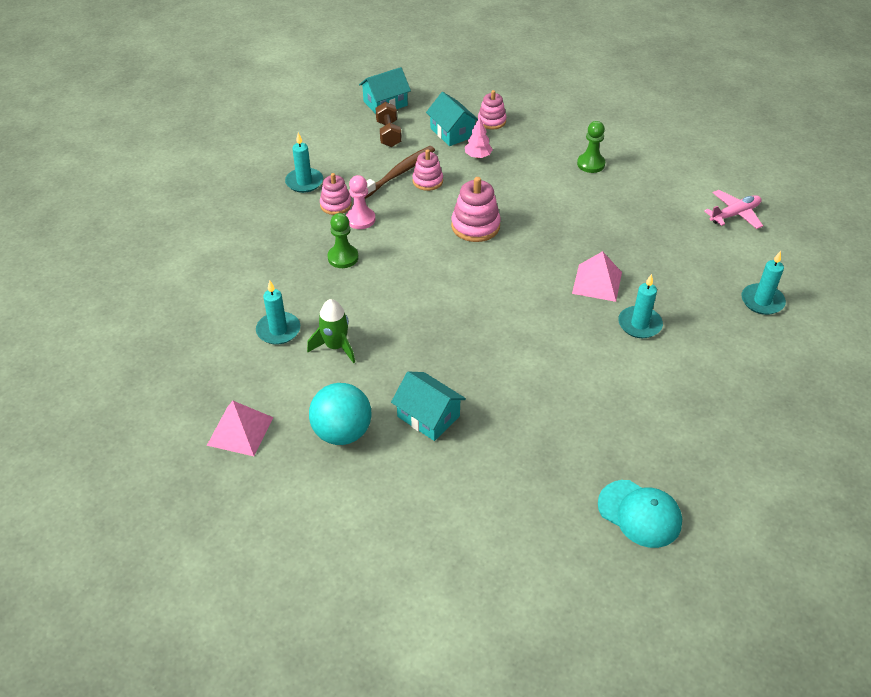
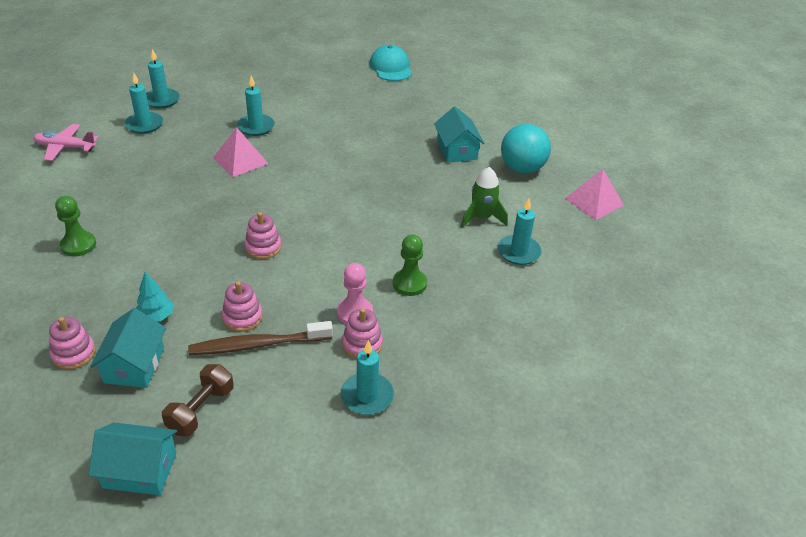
camera: 145 degrees left, 5 degrees down
(475, 226) = (263, 247): pink stacking toy -> pink stacking toy, size x0.66
(478, 156) = (156, 316): pink tree -> turquoise tree
(725, 268) = (144, 124): none -> turquoise candle

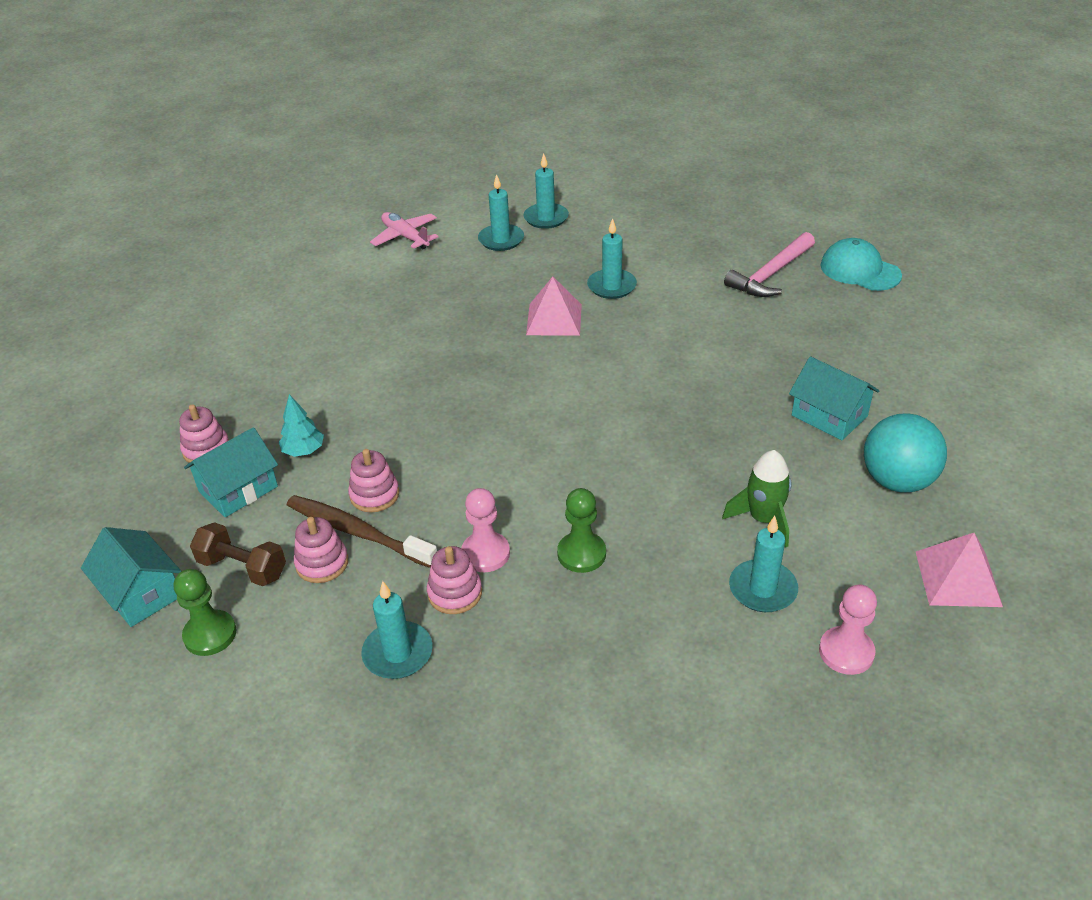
camera: 45 degrees right, 0 degrees up
(78, 245) = (316, 344): green pawn -> green pawn (210, 634)
(201, 410) = (242, 568): brown dumbbell -> brown dumbbell turned 45 degrees clockwise
(263, 247) = (473, 429): pink stacking toy -> pink stacking toy (322, 563)
(345, 86) = (770, 274): none -> pink hammer
(391, 67) = (860, 270): turquoise cap -> turquoise cap turned 75 degrees counterclockwise
(457, 150) = (829, 416): turquoise house -> turquoise house turned 75 degrees counterclockwise
(585, 261) = (846, 652): none -> pink pawn

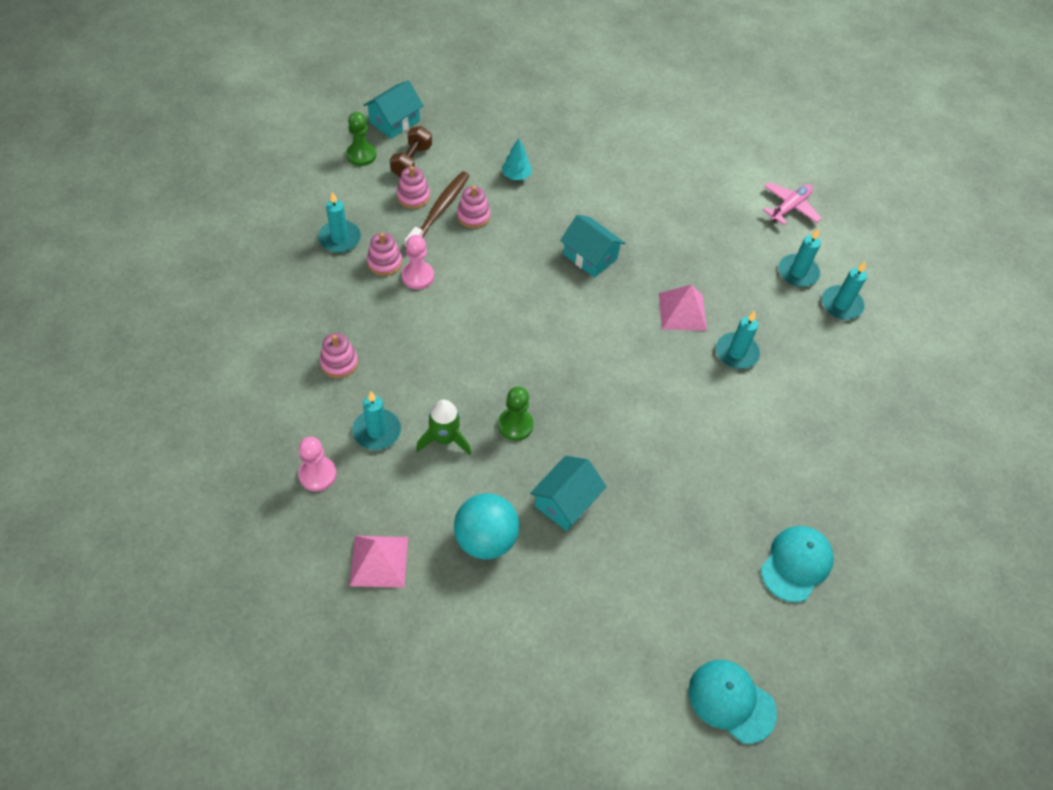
camera: 80 degrees right, 15 degrees up
(206, 449) = (516, 128): pink stacking toy -> pink stacking toy (339, 363)
(238, 489) = (479, 149): turquoise house -> turquoise house (590, 256)
(581, 554) = (415, 328): green pawn -> green pawn (515, 425)
(770, 274) = (776, 481): pink hammer -> none
(1016, 317) = (731, 701): none -> turquoise cap

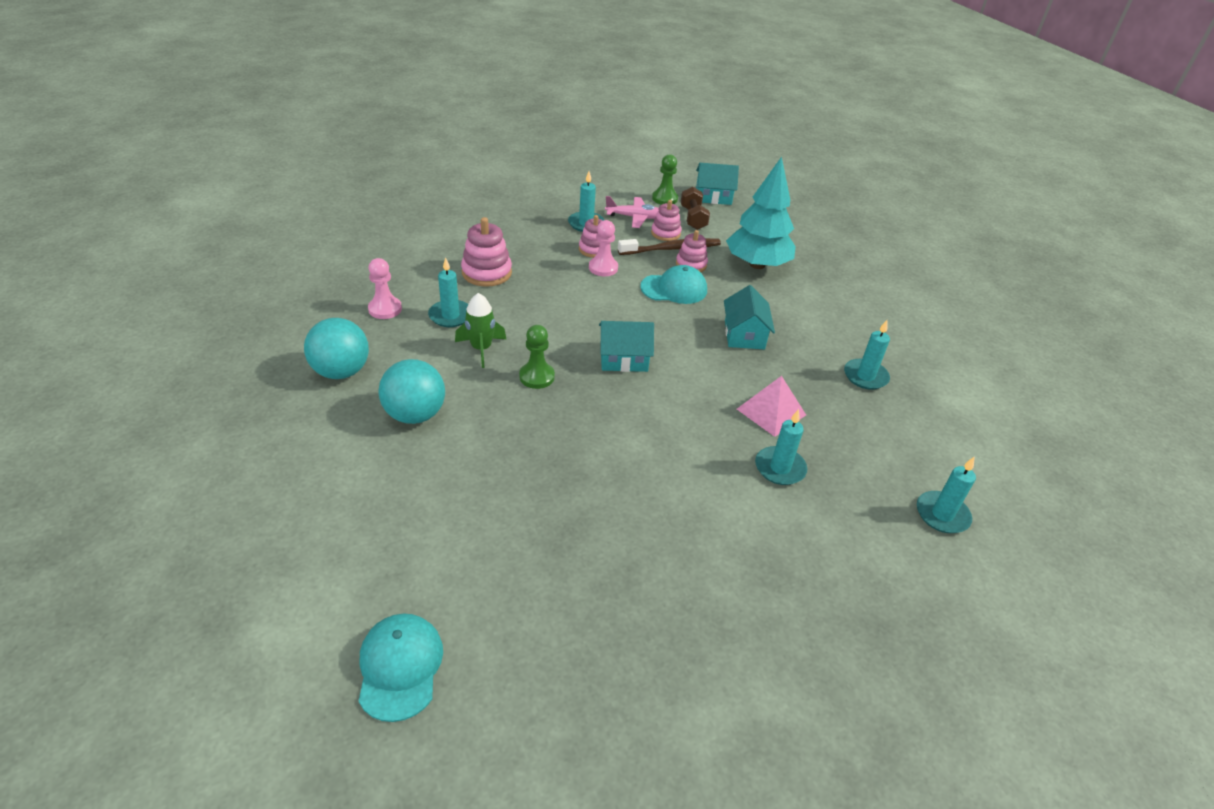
camera: 50 degrees right, 15 degrees down
(339, 363) = (486, 273): pink stacking toy -> pink stacking toy, size x1.52
(379, 561) = (341, 371): pink pyramid -> turquoise ball
(411, 161) = (693, 218): brown dumbbell -> brown dumbbell turned 75 degrees counterclockwise
(516, 176) = (757, 264): turquoise tree -> turquoise tree, size x2.34
(566, 501) = (498, 440): turquoise house -> turquoise house (623, 359)
(789, 207) = (984, 421): pink plane -> pink plane (635, 217)
(796, 564) = (606, 638): turquoise cap -> turquoise cap (674, 289)
(798, 272) = (926, 464): turquoise candle -> turquoise candle (865, 376)

